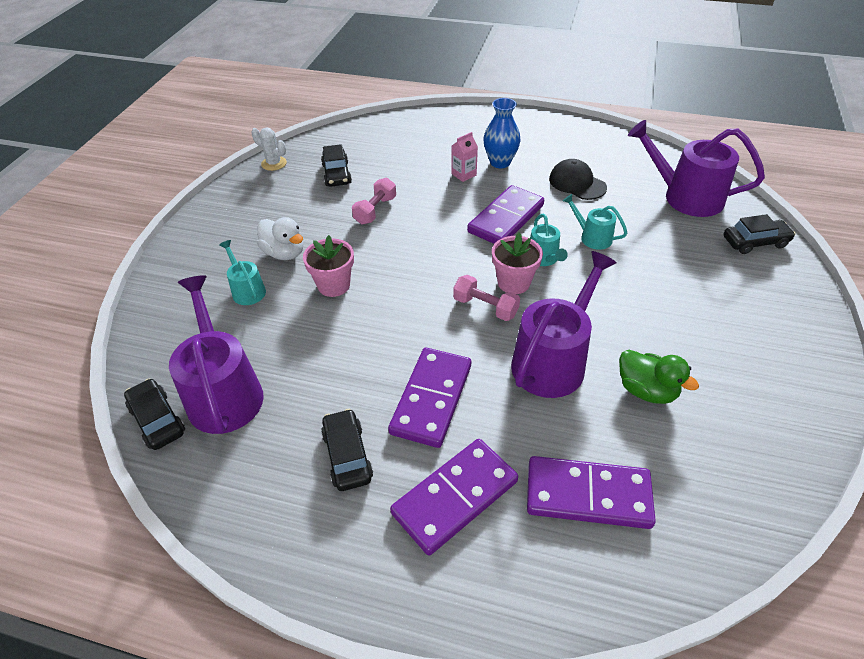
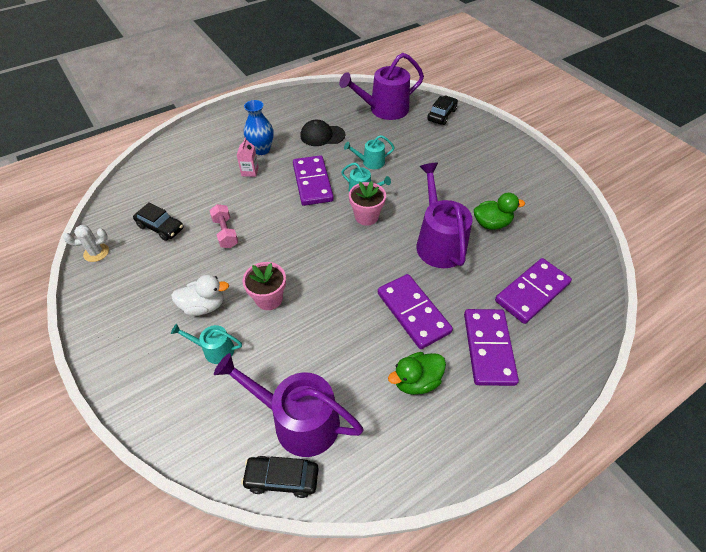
camera: 50 degrees left, 5 degrees up
(347, 455) = (416, 381): black car -> green duck
(485, 307) = (371, 241): pink dumbbell -> none

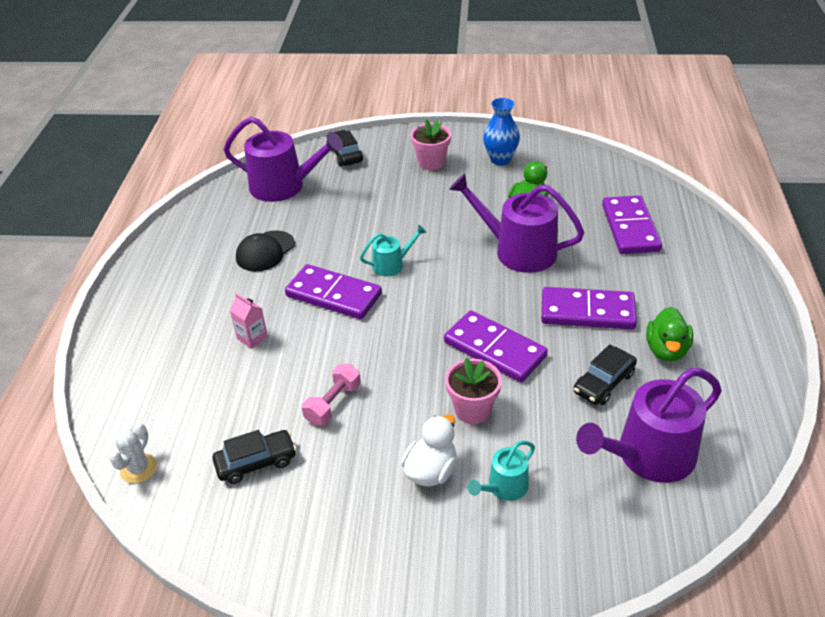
camera: 50 degrees left, 10 degrees down
(96, 252) = (230, 550): white cactus -> white cactus (138, 468)
(225, 232) = (333, 404): pink dumbbell -> pink dumbbell turned 75 degrees counterclockwise
(261, 150) = (225, 311): blue vase -> blue vase (500, 159)
(282, 478) = (705, 498): black car -> black car (604, 383)
(366, 216) = (431, 280): pink flower pot -> pink flower pot (431, 163)
(370, 162) = (354, 237): turquoise watering can -> none
(384, 109) = (284, 186): purple watering can -> purple watering can turned 90 degrees counterclockwise
(488, 348) = (667, 286): purple domino -> purple domino (494, 349)

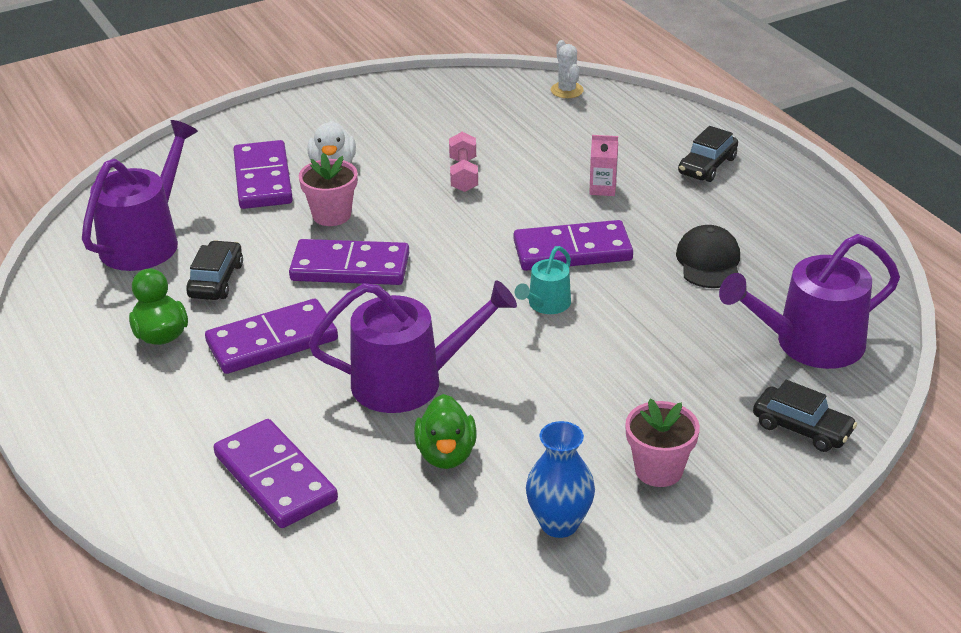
camera: 145 degrees right, 5 degrees down
(256, 462) = (481, 123): black car -> black car (707, 166)
(504, 487) = (263, 179): turquoise watering can -> purple domino

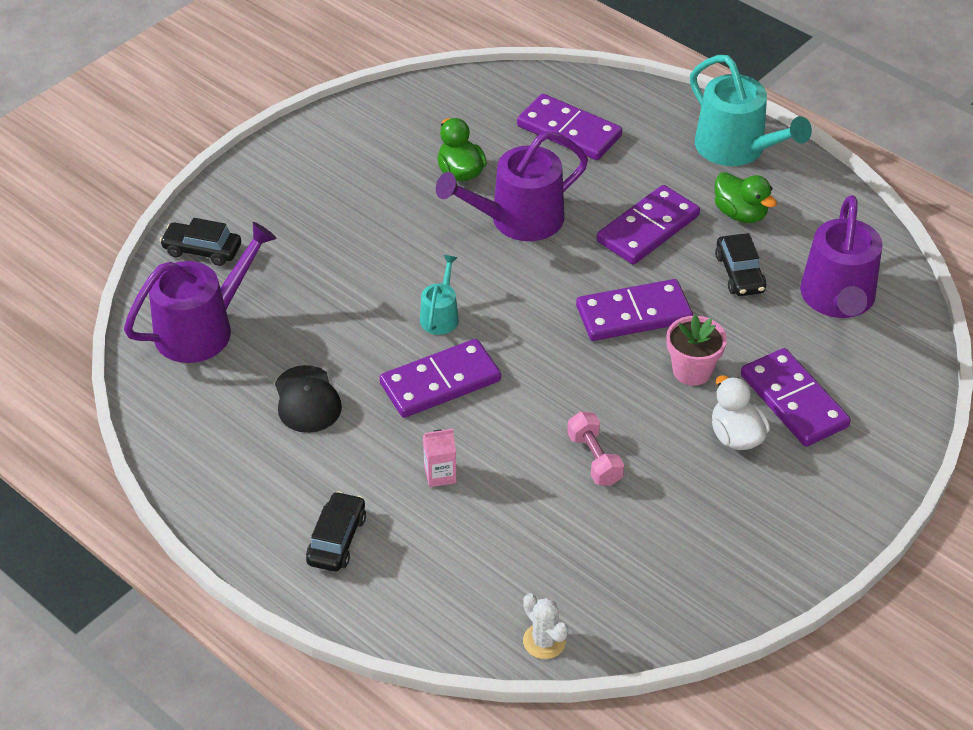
camera: 160 degrees right, 10 degrees up
(94, 407) = (736, 148): none -> turquoise watering can
(559, 524) = (361, 145): blue vase -> none
(658, 470) = (304, 195): pink flower pot -> none

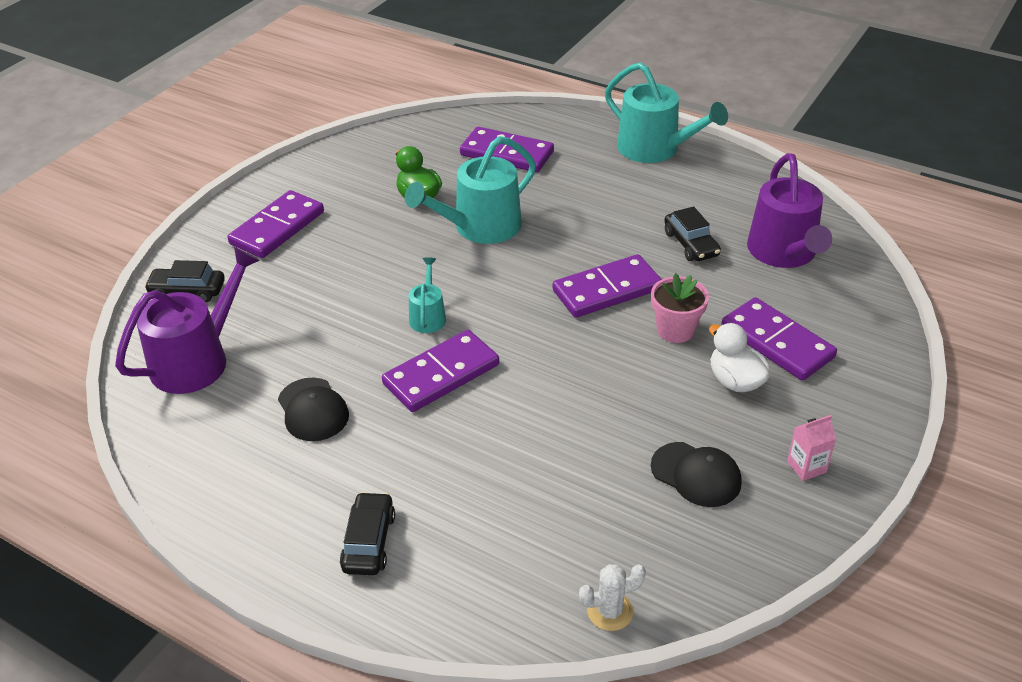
camera: 10 degrees left, 5 degrees down
(440, 474) = (461, 460): pink carton -> pink carton (806, 467)
(518, 220) = (480, 227): purple watering can -> turquoise watering can
(544, 641) = (610, 611): white cactus -> white cactus turned 60 degrees counterclockwise
(594, 459) = (608, 422): pink dumbbell -> none
(647, 228) = (598, 219): purple domino -> purple domino (277, 228)
(665, 526) = (696, 474): none -> black cap
(740, 214) = (675, 197): green duck -> none

